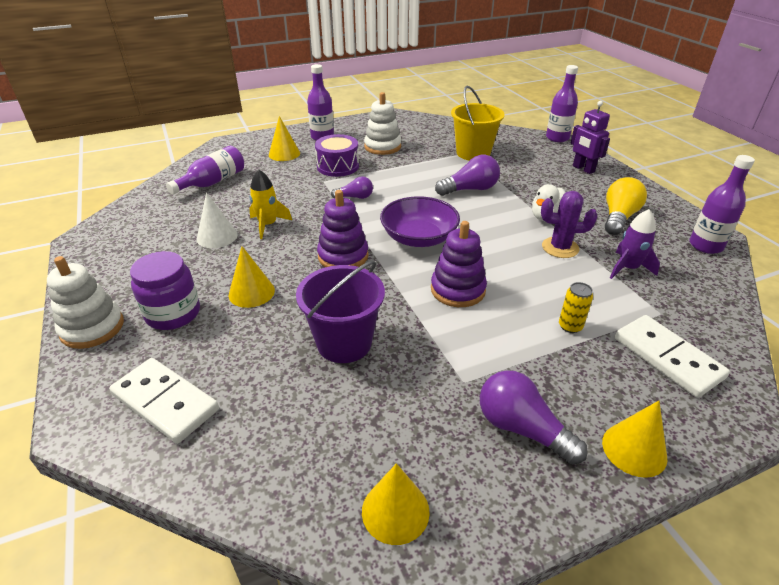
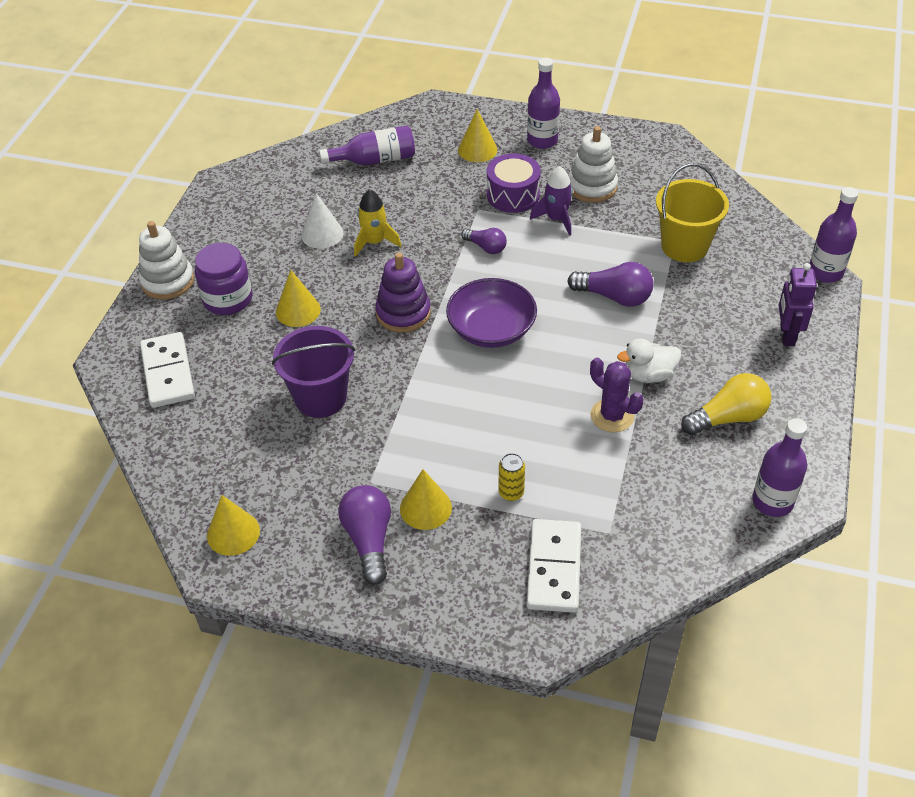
camera: 40 degrees right, 10 degrees up
(458, 290) = (460, 403): purple stacking toy -> none
(628, 268) = (647, 475): purple rocket -> purple rocket (556, 219)
(634, 449) = (427, 605): yellow cone -> yellow cone (425, 508)

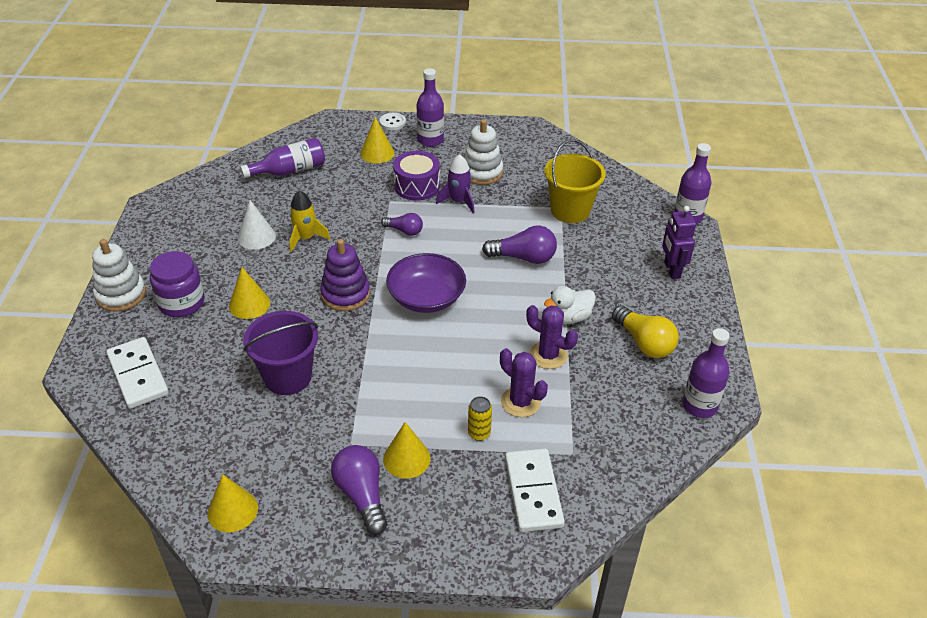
camera: 15 degrees left, 5 degrees down
(504, 114) = (392, 122): none -> white button
(566, 465) = (520, 402): none -> purple cactus
(728, 418) = (644, 343): yellow light bulb -> yellow light bulb turned 90 degrees clockwise

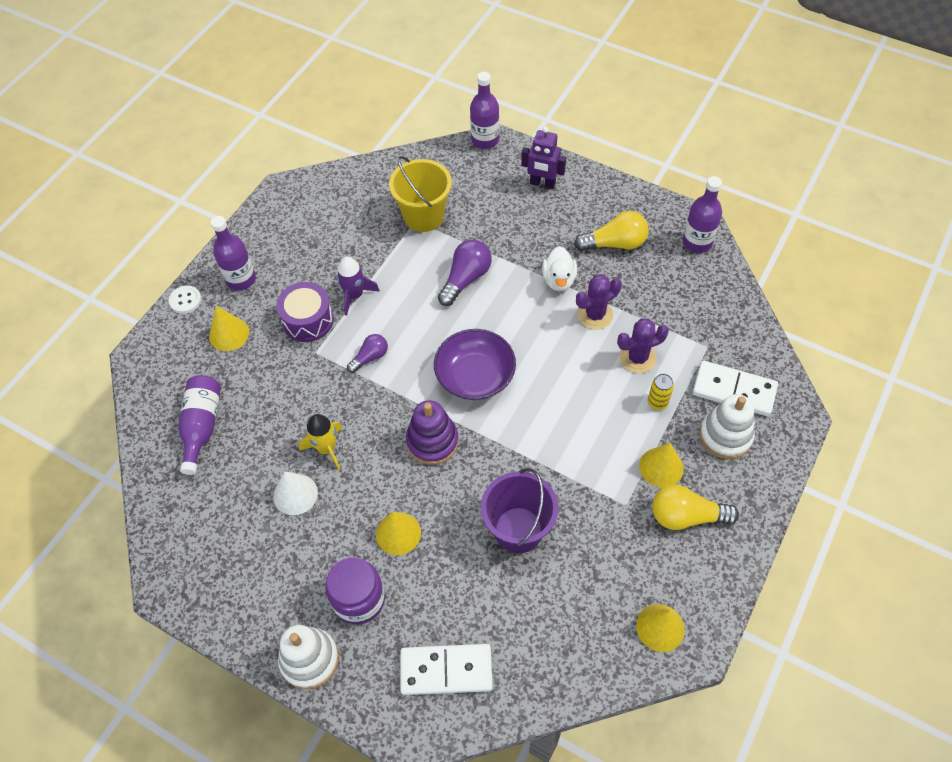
camera: 60 degrees left, 15 degrees up
(362, 495) = (686, 516): purple light bulb -> yellow light bulb
(481, 172) = (323, 258): white stacking toy -> white stacking toy (725, 436)

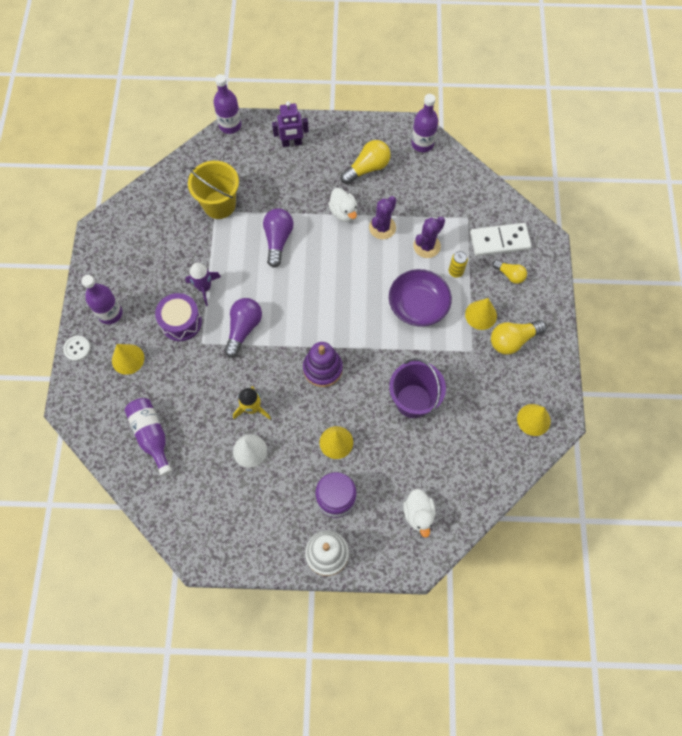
camera: 30 degrees left, 10 degrees up
(370, 357) = (243, 329): purple light bulb -> purple light bulb, size x1.62
(446, 670) = (418, 514): white domino -> white duck
(475, 376) = (325, 309): purple bowl -> purple bowl (418, 305)
(725, 436) = (509, 275): white stacking toy -> yellow light bulb

